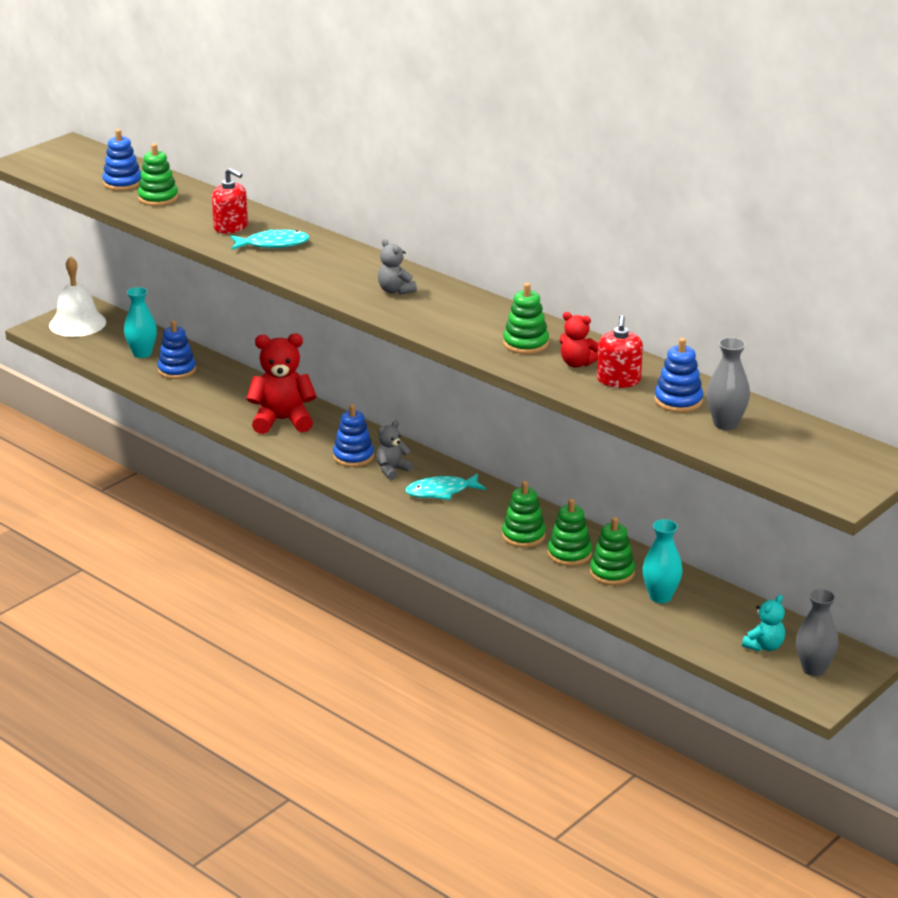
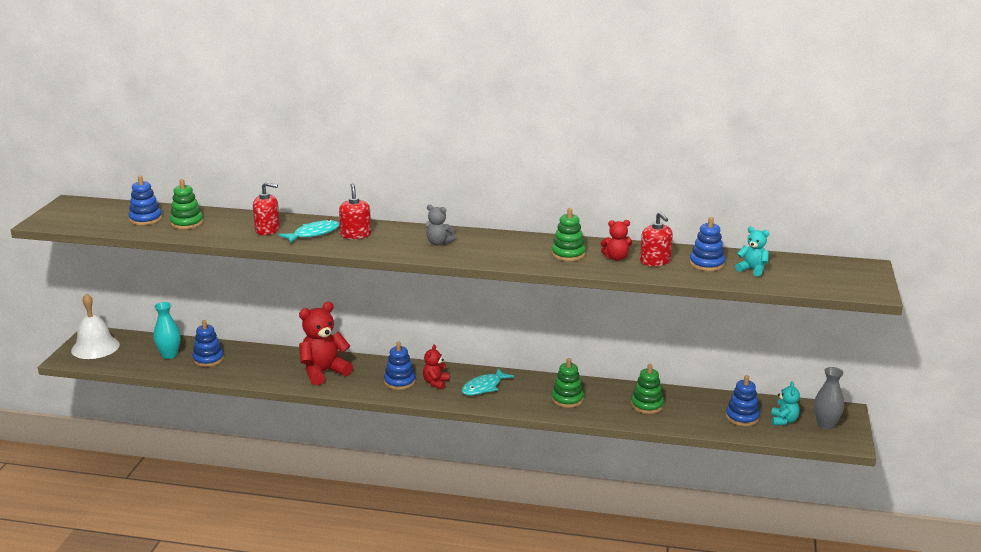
camera: 30 degrees left, 5 degrees down
(316, 257) = (355, 235): none -> red soap dispenser
(392, 470) = (436, 383): grey teddy bear -> red teddy bear
(569, 554) = (608, 402): green stacking toy -> none
(660, 597) = (692, 410): turquoise vase -> none
(715, 625) = (742, 417): none -> blue stacking toy
(725, 424) = (752, 270): grey vase -> turquoise teddy bear

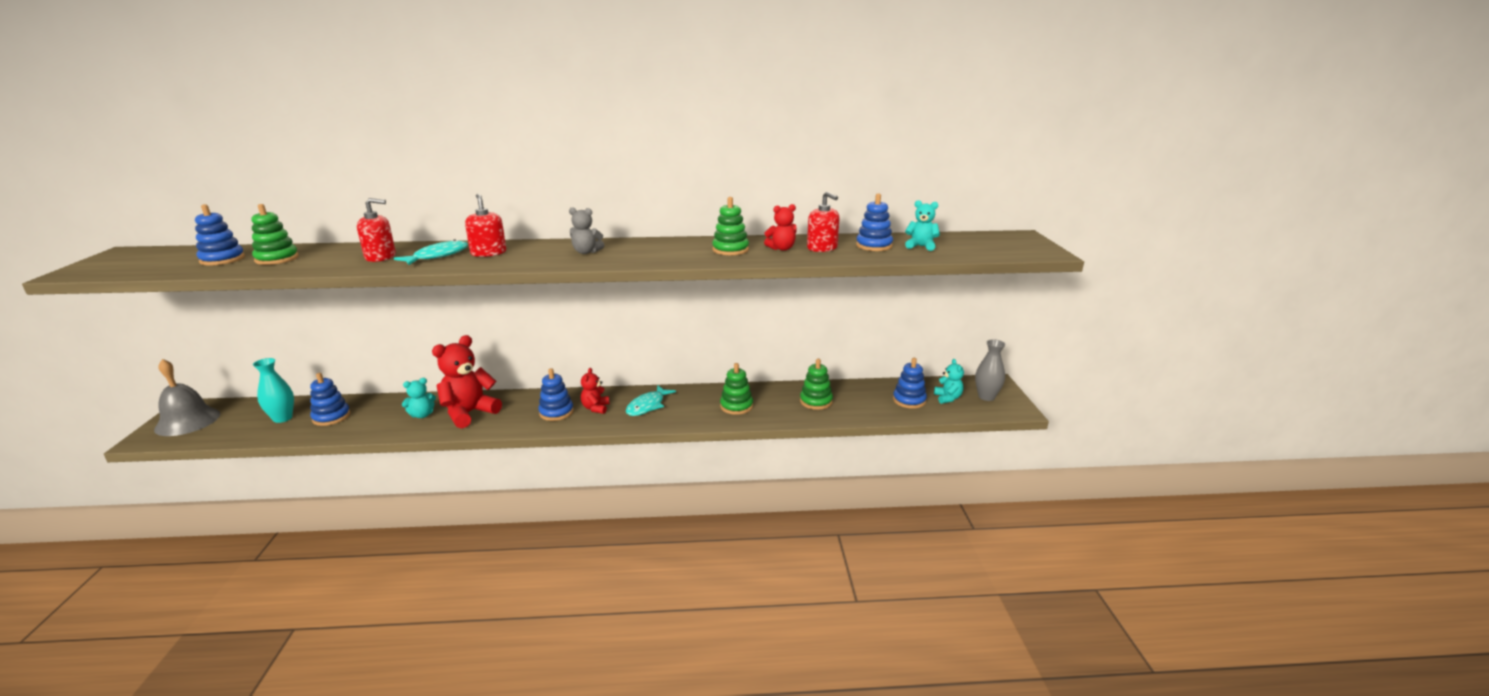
camera: 15 degrees left, 0 degrees up
(95, 347) = (187, 421): white bell -> grey bell
(283, 368) = (422, 415): none -> turquoise teddy bear

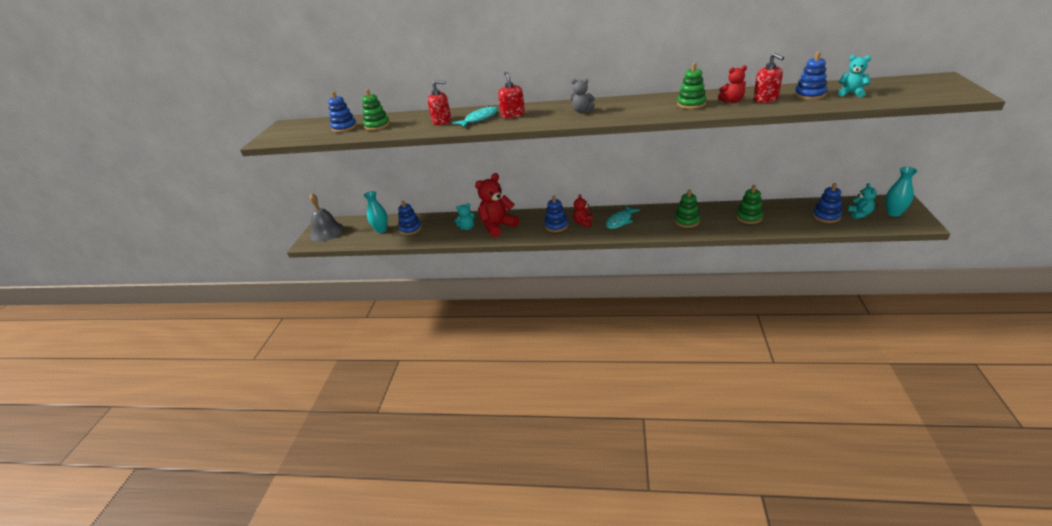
camera: 15 degrees right, 10 degrees up
(986, 397) = (894, 213): grey vase -> turquoise vase

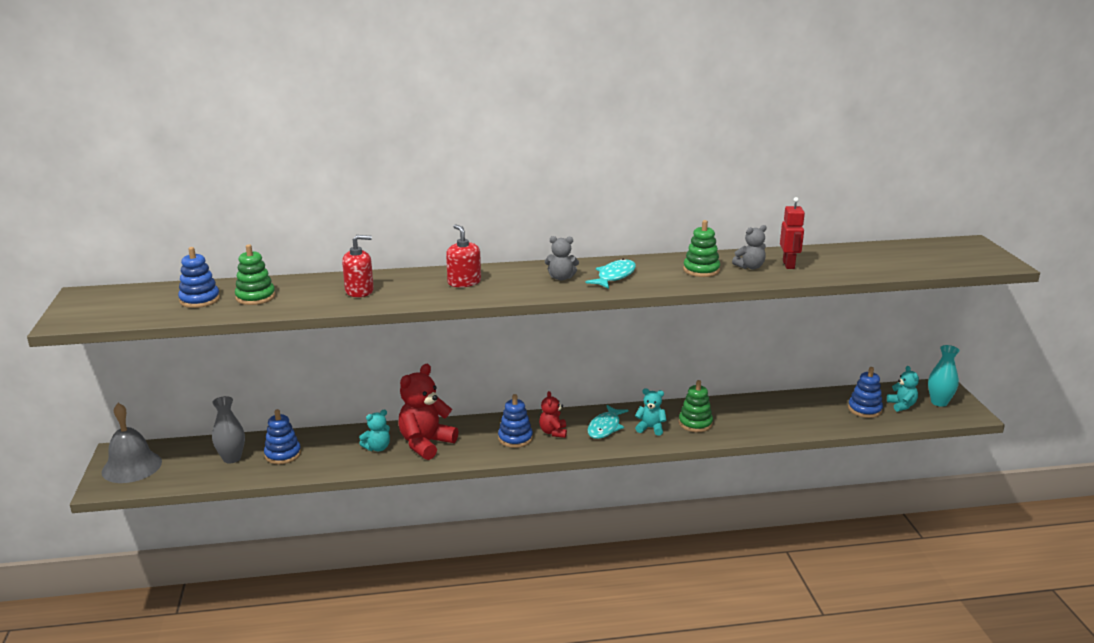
camera: 20 degrees left, 10 degrees down
(381, 230) = (232, 458): turquoise vase -> grey vase
(479, 119) = (416, 288): turquoise fish -> turquoise fish (614, 276)
(732, 101) = (750, 267): red teddy bear -> grey teddy bear
(749, 217) = (773, 415): green stacking toy -> none
(766, 99) = (789, 265): red soap dispenser -> red robot
(809, 95) = (837, 260): blue stacking toy -> none
(851, 93) = (882, 260): turquoise teddy bear -> turquoise teddy bear (650, 428)

